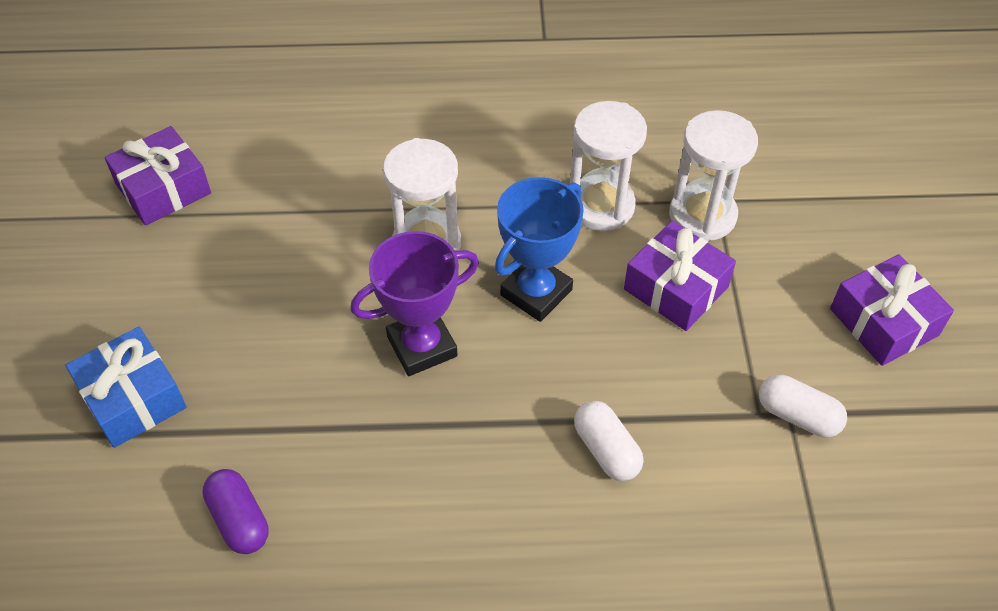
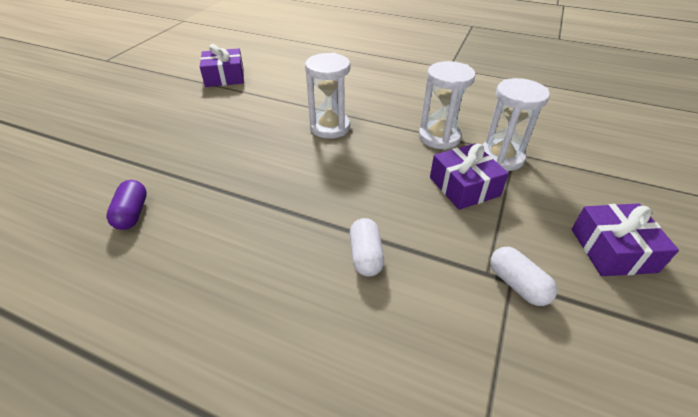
camera: 25 degrees right, 10 degrees down
(133, 398) = (137, 145): blue gift -> none
(422, 346) = (293, 168): purple trophy -> none
(536, 292) = (375, 164): blue trophy -> none

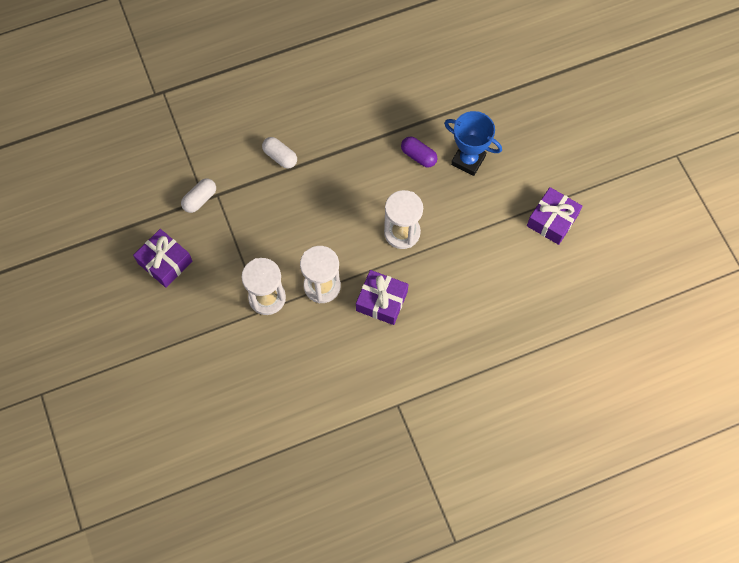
camera: 135 degrees right, 25 degrees up
(132, 213) = (417, 82): purple capsule -> purple capsule (418, 156)
(210, 133) = (468, 160): none -> blue trophy
(464, 186) = (270, 248): purple gift -> purple gift (381, 301)
(517, 284) = (200, 199): white capsule -> white capsule turned 60 degrees counterclockwise

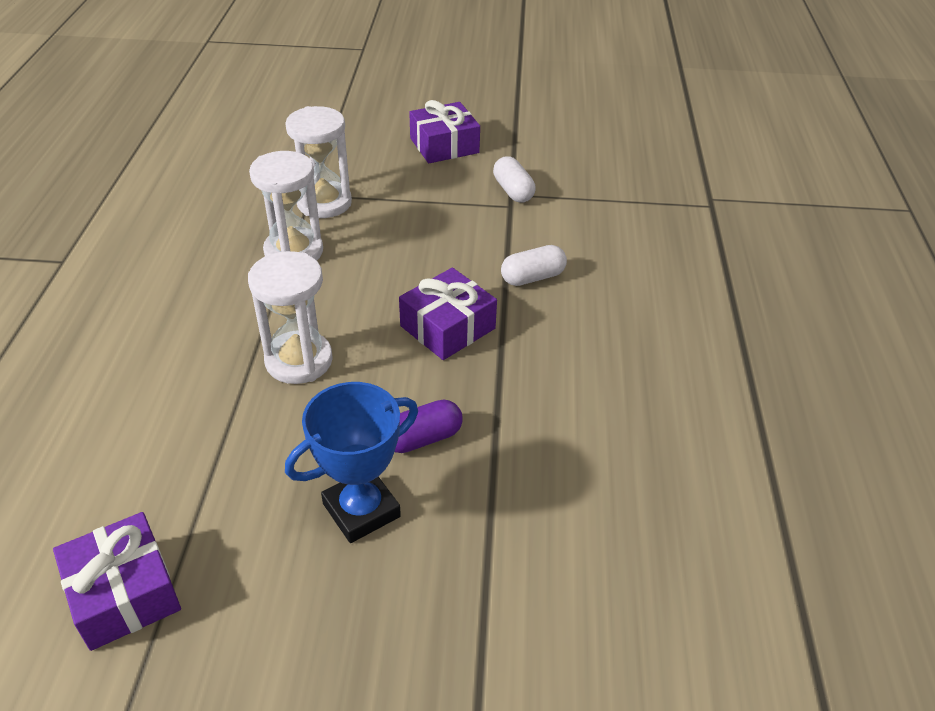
camera: 115 degrees right, 25 degrees down
(381, 301) = (214, 298): purple gift -> purple gift (447, 327)

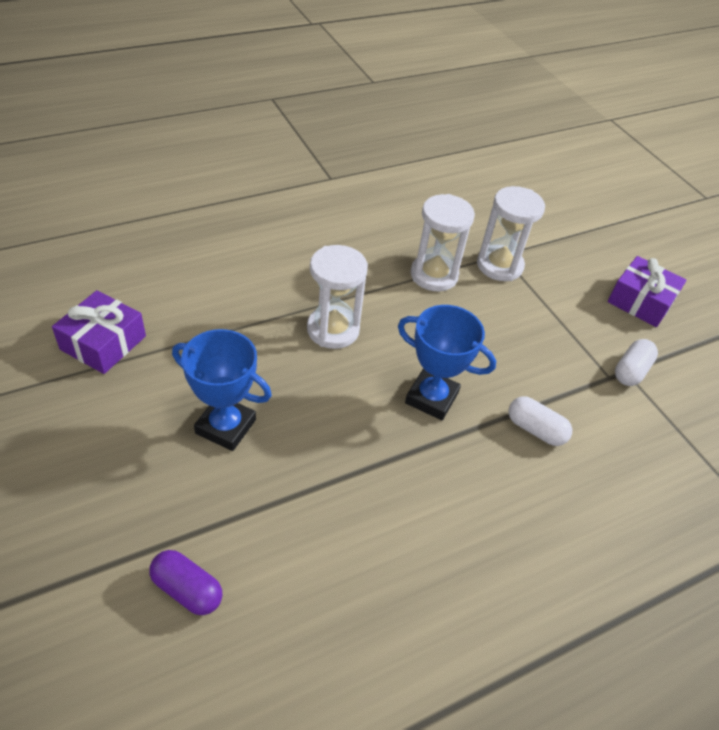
camera: 55 degrees right, 5 degrees up
(422, 438) = (310, 432): purple capsule -> purple capsule (187, 589)
(447, 327) = (431, 398): purple gift -> blue trophy

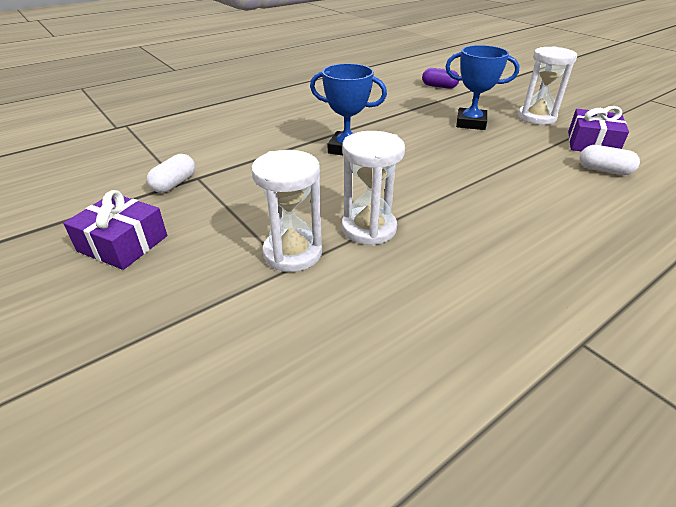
camera: 175 degrees right, 10 degrees down
(333, 330) = (441, 172): white hourglass -> white hourglass (536, 117)
(535, 429) = (269, 144): white capsule -> white capsule (604, 170)

